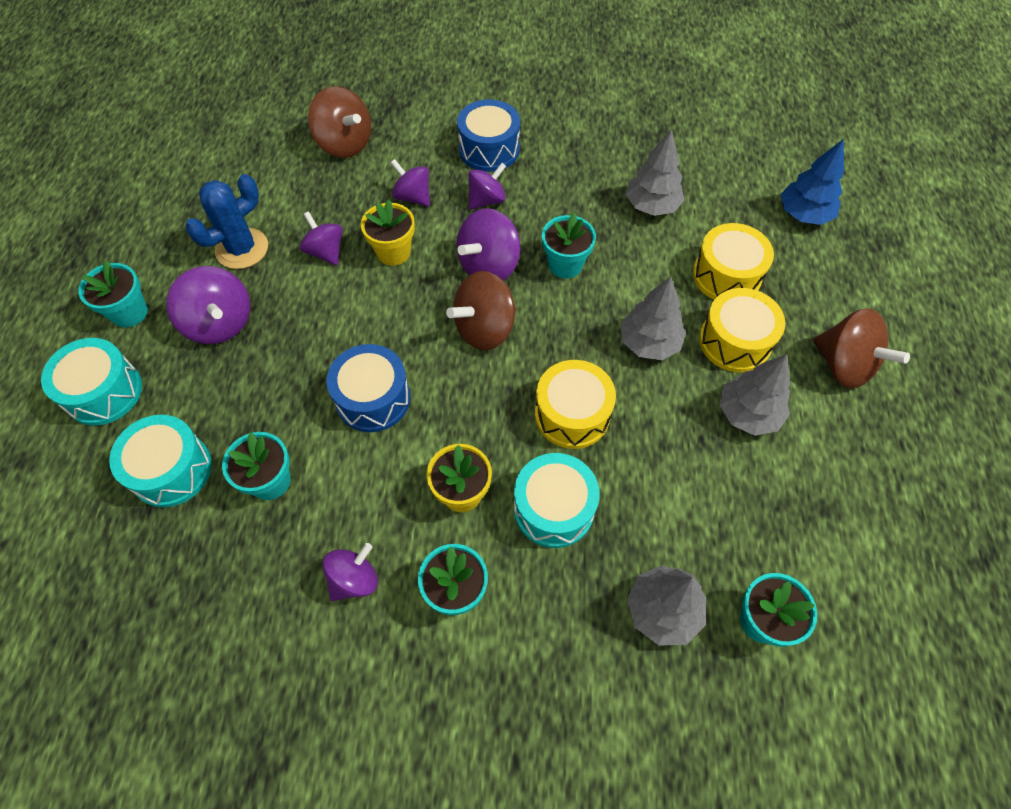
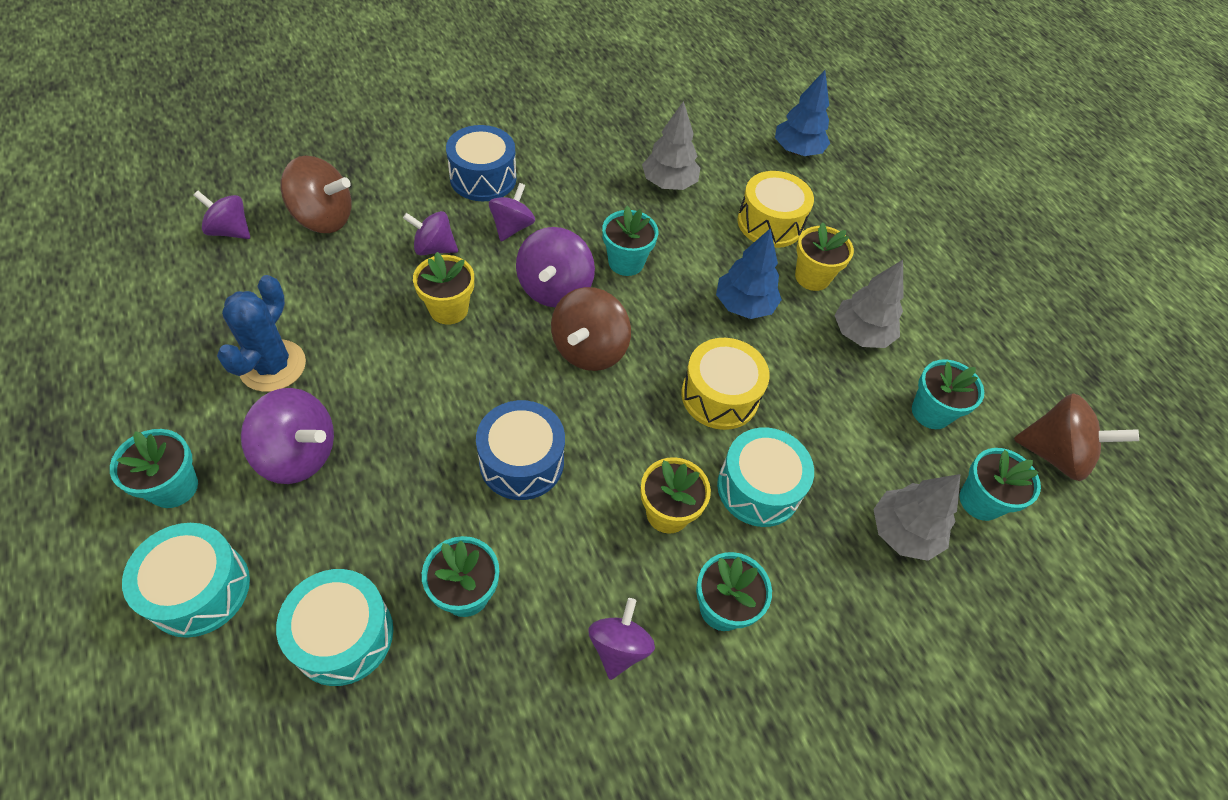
camera: 35 degrees left, 5 degrees down
(325, 252) = (374, 335): purple spinning top -> purple spinning top (230, 231)
(649, 343) = (744, 305): grey tree -> blue tree
(735, 341) = (812, 277): yellow drum -> yellow flower pot
(769, 516) = (931, 412): none -> turquoise flower pot
(844, 365) = (905, 265): brown spinning top -> brown spinning top (1054, 454)

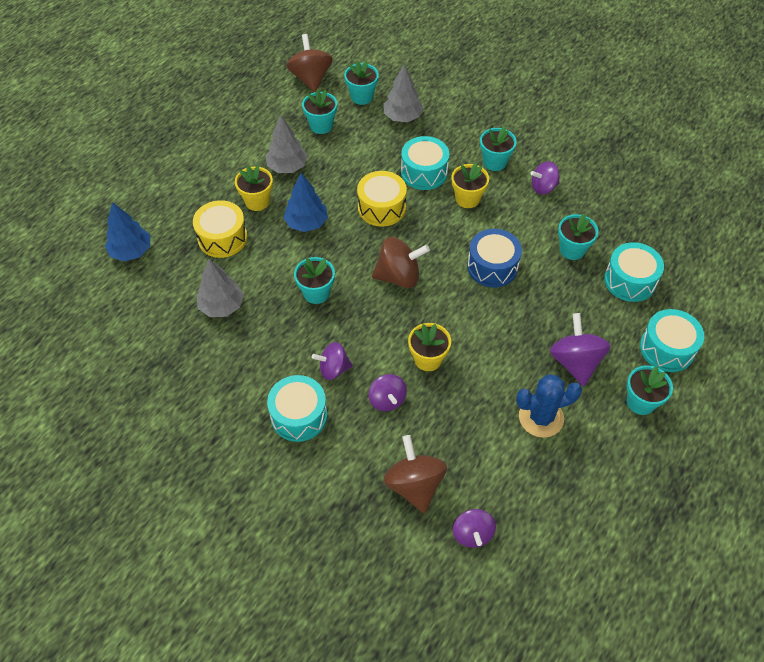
camera: 115 degrees left, 0 degrees up
(483, 178) = (299, 416): blue drum -> turquoise drum
(555, 289) = (368, 316): purple spinning top -> none

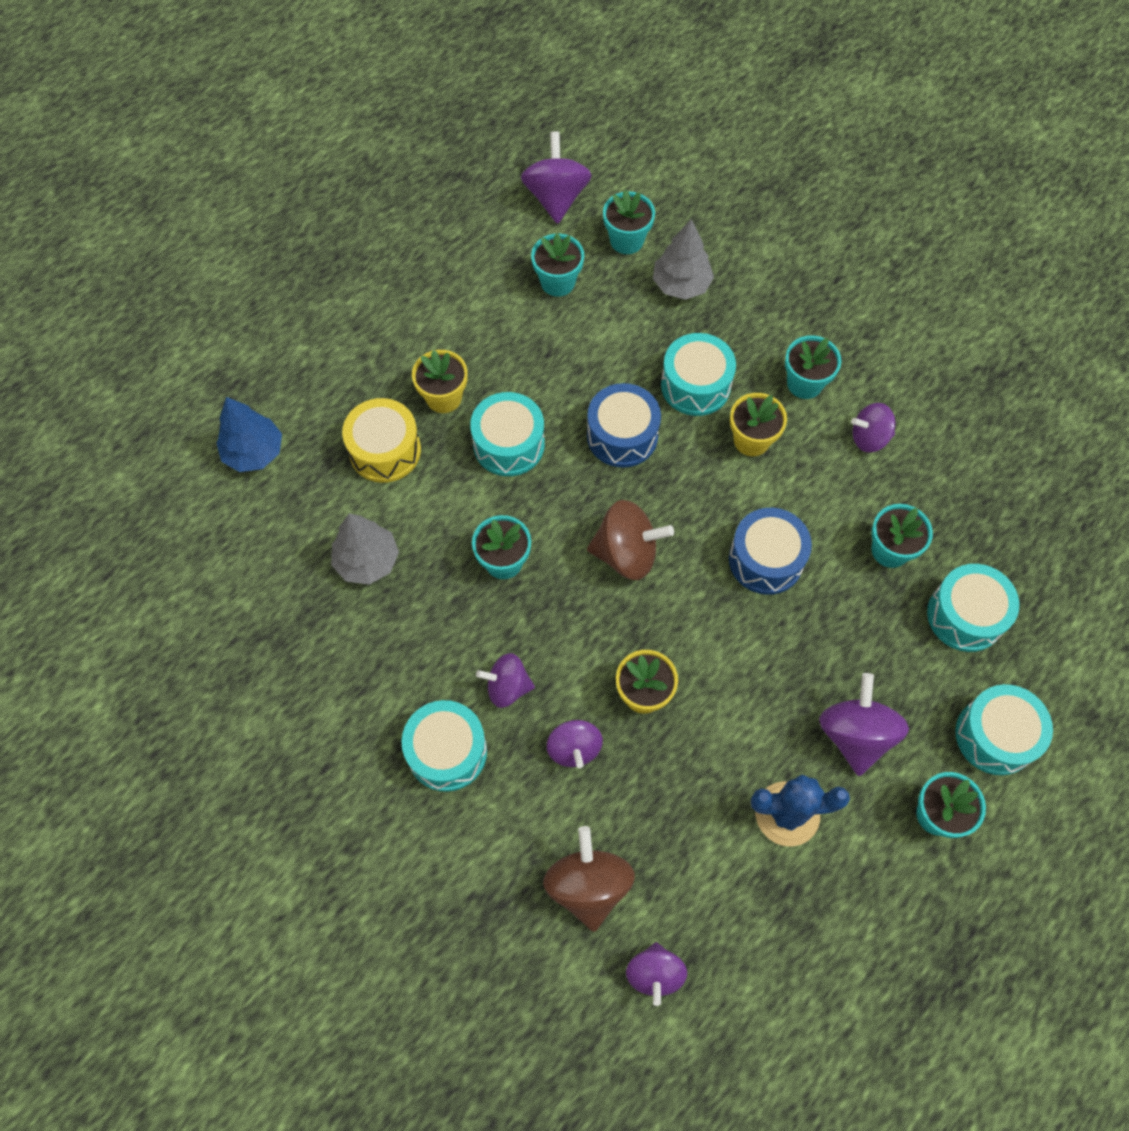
camera: 10 degrees right, 10 degrees up
(287, 167) = (496, 345): grey tree -> none
(306, 223) = (509, 444): blue tree -> turquoise drum
(311, 78) = (556, 197): brown spinning top -> purple spinning top
(381, 208) = (622, 435): yellow drum -> blue drum

